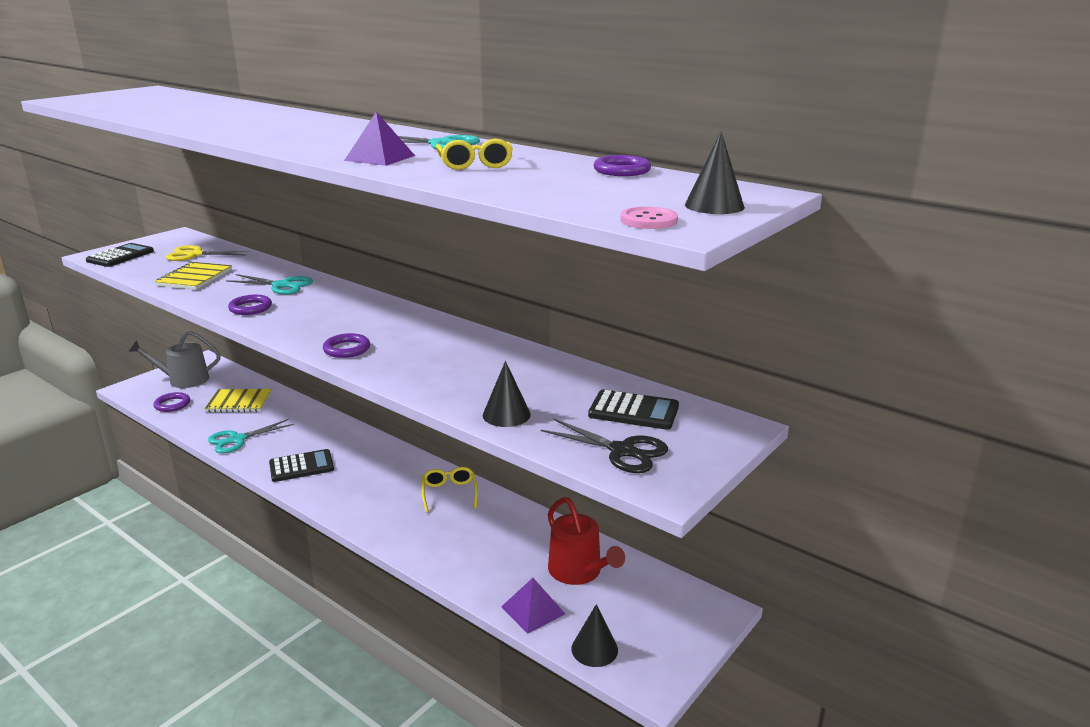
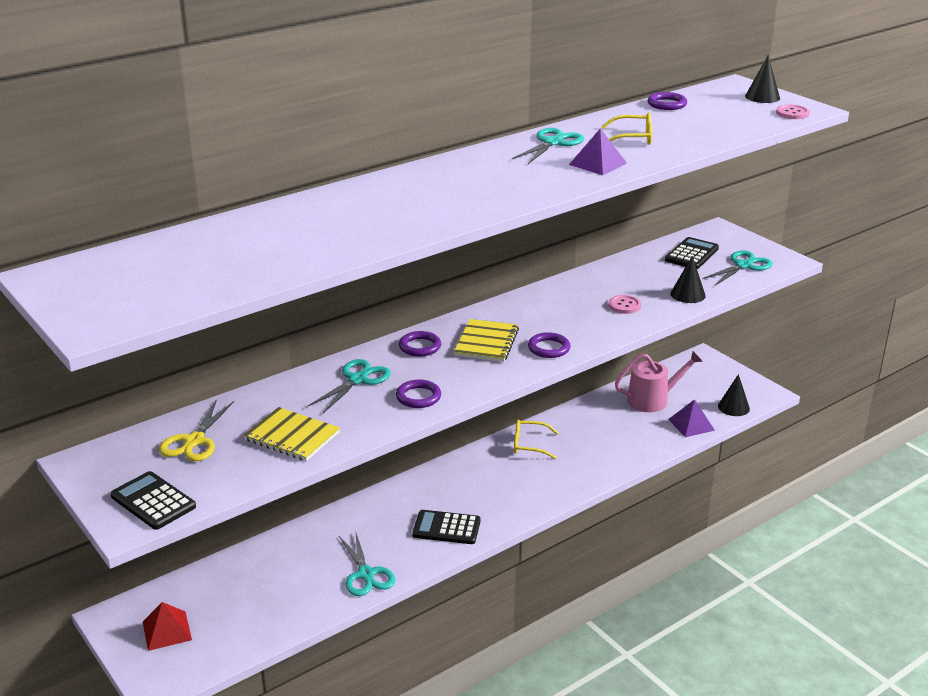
camera: 75 degrees left, 5 degrees up
(172, 404) = (240, 635): purple ring -> purple ring (420, 347)
(183, 380) = (167, 630): grey watering can -> red pyramid
(239, 402) = (269, 576): yellow notebook -> yellow notebook (486, 342)
(301, 466) = (446, 528): black calculator -> black calculator turned 75 degrees counterclockwise
(459, 379) = (624, 305): none -> pink button
(578, 571) = (652, 400): red watering can -> pink watering can
(622, 451) = (743, 266): black scissors -> turquoise scissors

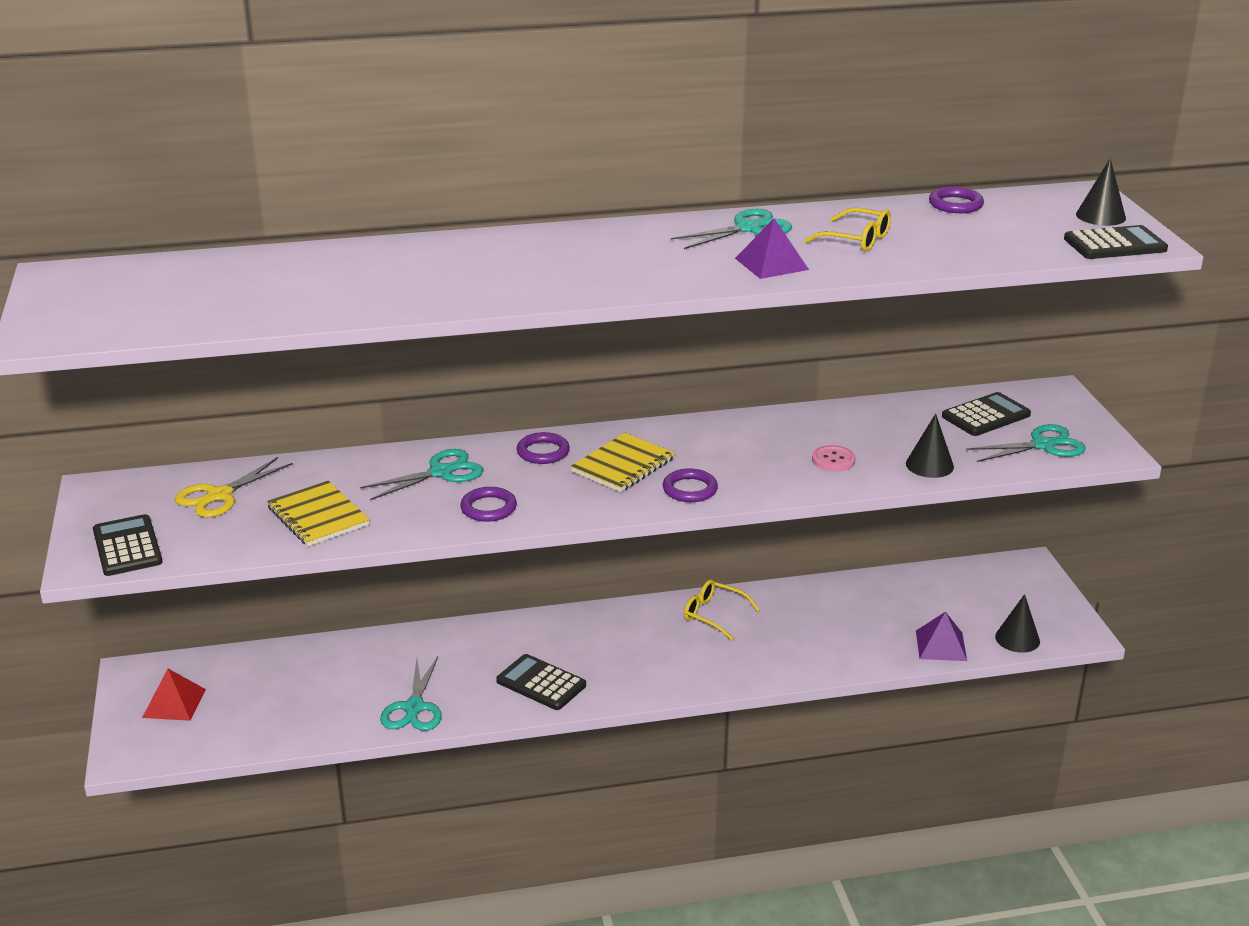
camera: 25 degrees right, 0 degrees up
(652, 400) = (914, 601): pink watering can -> none
(792, 113) = (1115, 244): pink button -> black calculator

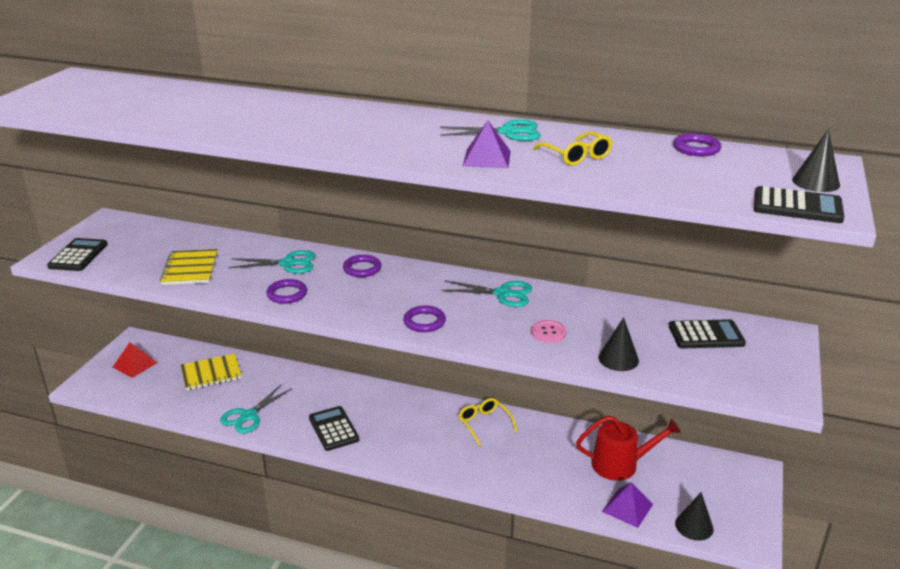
camera: 30 degrees right, 0 degrees up
(219, 495) = (157, 241): yellow scissors -> none
(623, 465) = (401, 292): yellow notebook -> yellow notebook (211, 373)
(896, 605) = (620, 464): none -> red watering can
(1043, 445) = (730, 372): turquoise scissors -> turquoise scissors (502, 294)

